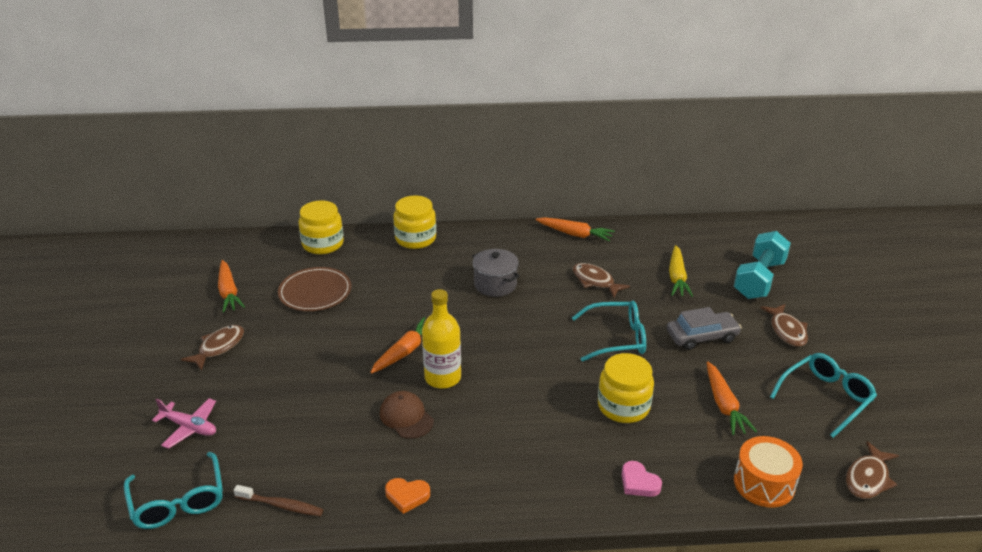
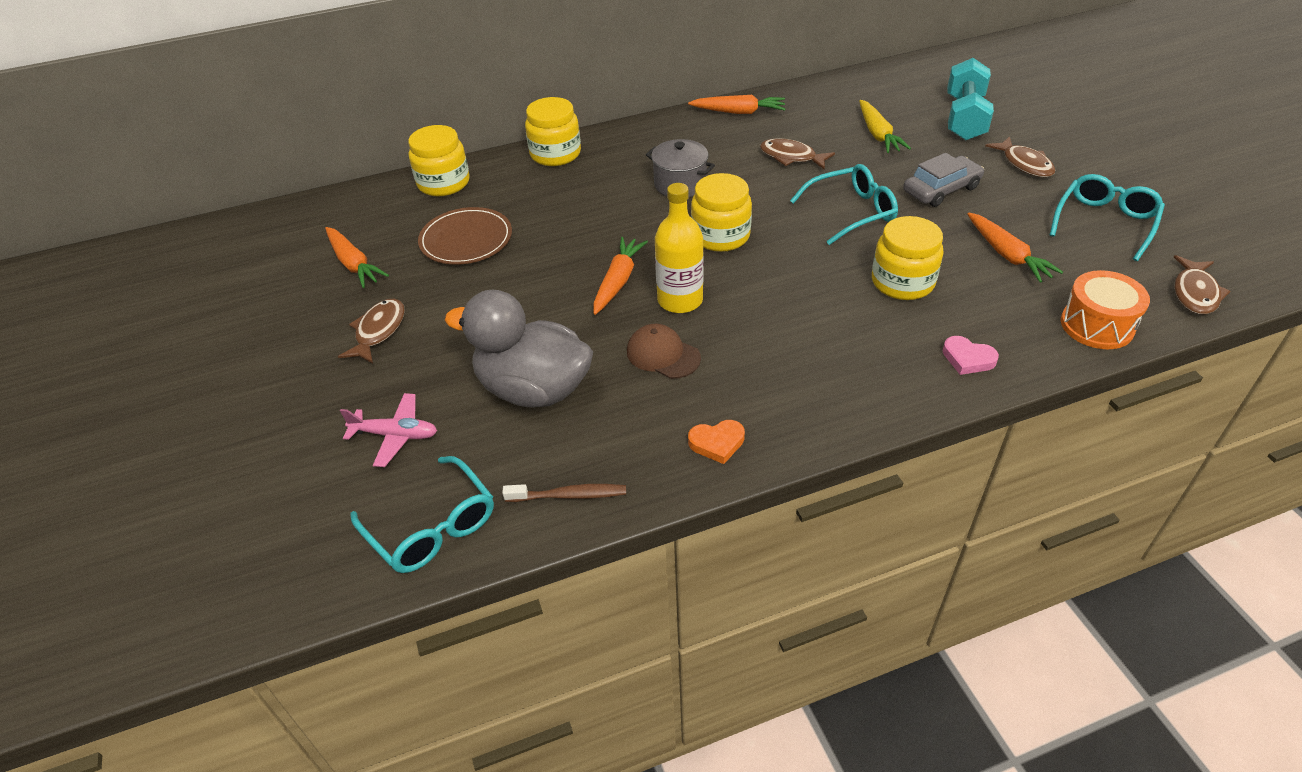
camera: 15 degrees left, 10 degrees up
(300, 419) = (533, 389): none -> grey duck
(502, 333) = (720, 236): none -> yellow jar

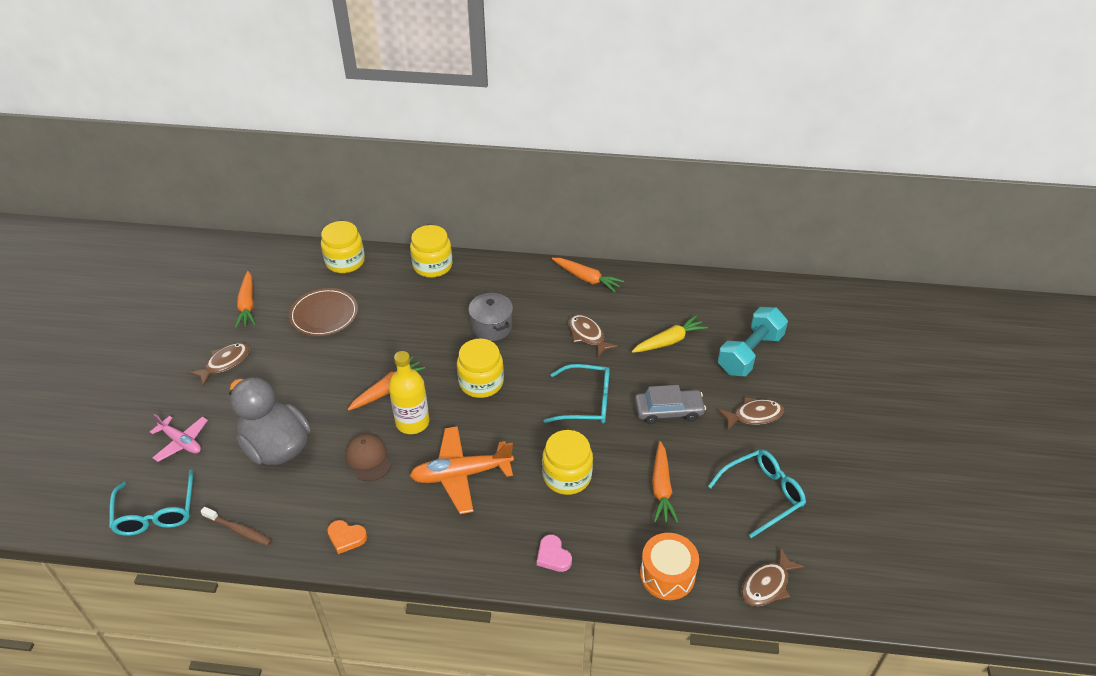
camera: 25 degrees right, 0 degrees up
(788, 326) = (461, 474): none -> orange plane
(878, 134) = (669, 341): yellow carrot -> yellow carrot turned 135 degrees counterclockwise
(1024, 164) = (754, 415): brown fish -> brown fish turned 105 degrees counterclockwise

